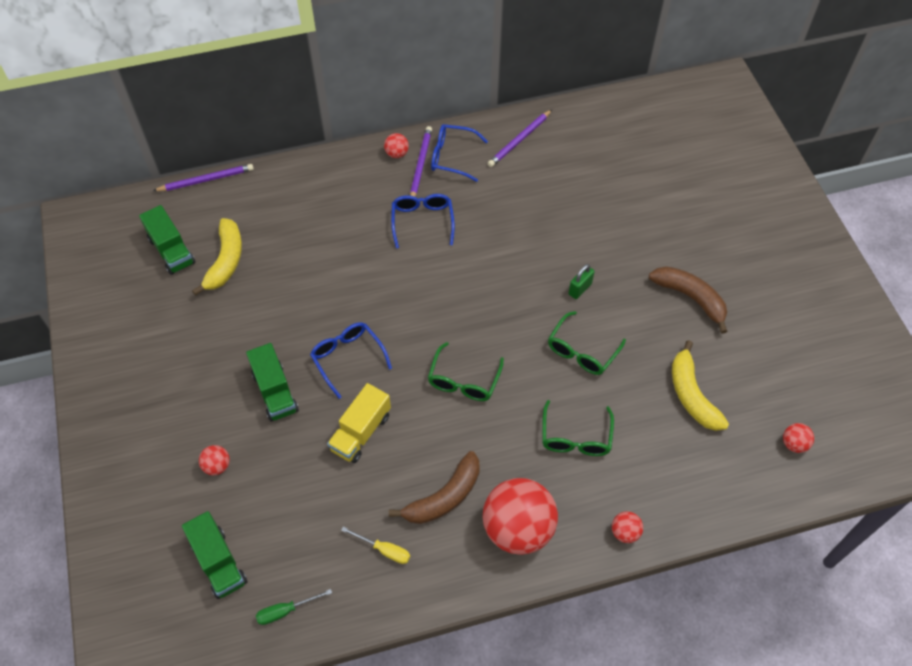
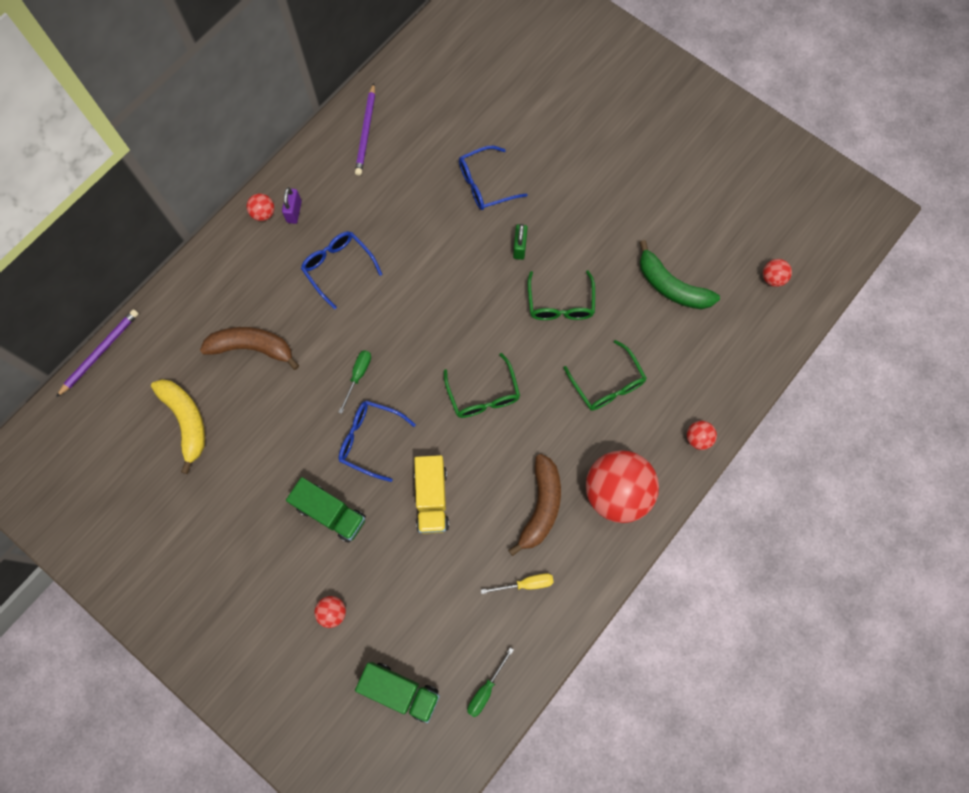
camera: 35 degrees left, 15 degrees up
(171, 251) = (125, 444): green truck -> none
(376, 306) = (358, 376): none -> green screwdriver
(420, 165) = (294, 212): purple pencil -> purple padlock
(452, 157) = (317, 186): blue glasses -> blue glasses (485, 184)
(690, 298) = (614, 198): brown banana -> brown banana (252, 348)
(692, 395) = (671, 286): yellow banana -> green banana

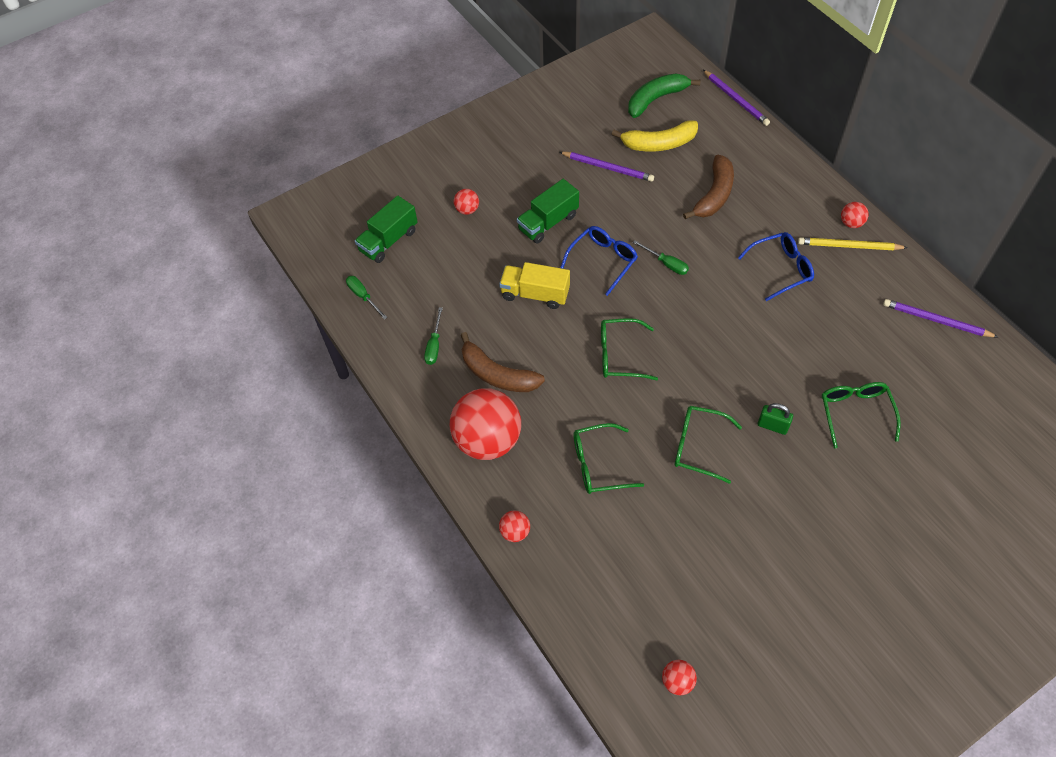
camera: 110 degrees right, 15 degrees down
(234, 468) = (608, 168): none -> purple pencil
(294, 212) = (849, 246): purple padlock -> yellow pencil
(485, 184) = (855, 412): blue glasses -> green glasses
(525, 584) = (434, 345): yellow screwdriver -> green screwdriver
(671, 286) = (693, 563): green banana -> green banana (656, 99)

